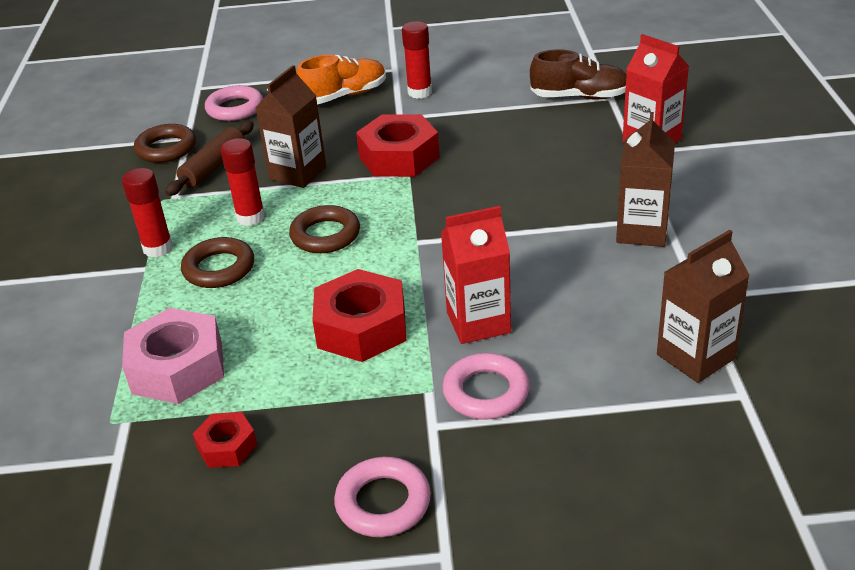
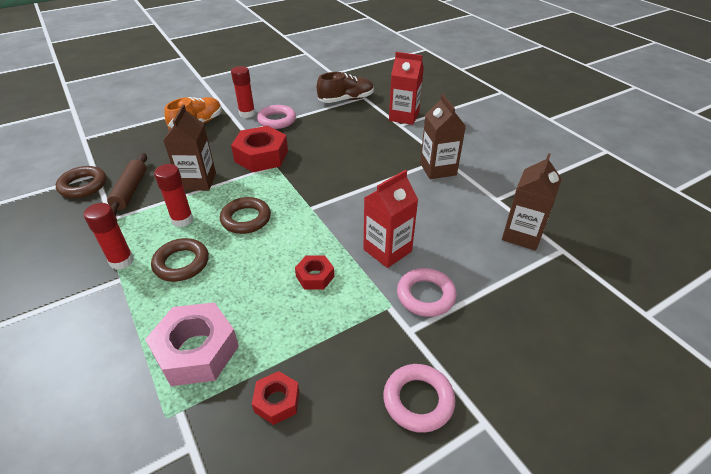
camera: 30 degrees left, 5 degrees up
(235, 108) = (121, 147): pink ring -> pink ring (277, 120)
(361, 327) = (315, 276): red nut -> red nut, size x0.53

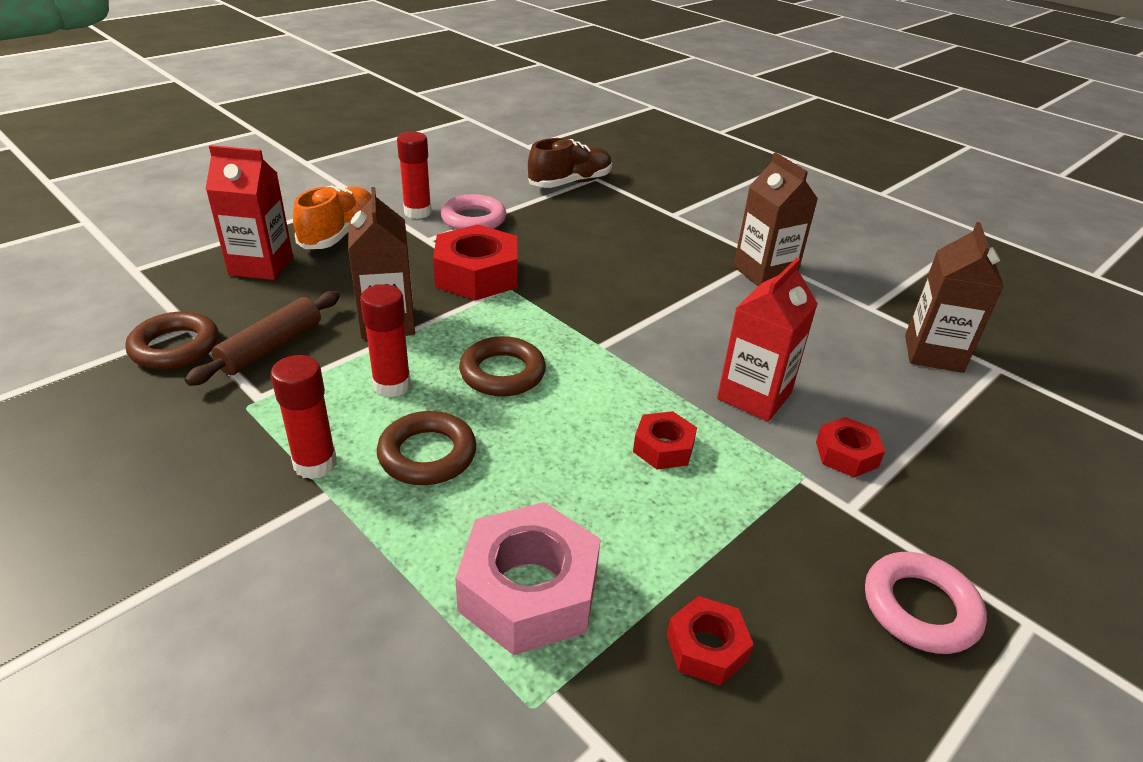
camera: 15 degrees left, 5 degrees down
(130, 190) = (271, 347): brown rolling pin -> brown rolling pin turned 45 degrees clockwise
(404, 117) = (673, 202): red carton -> red carton (261, 266)
(425, 295) = (846, 454): pink ring -> red nut

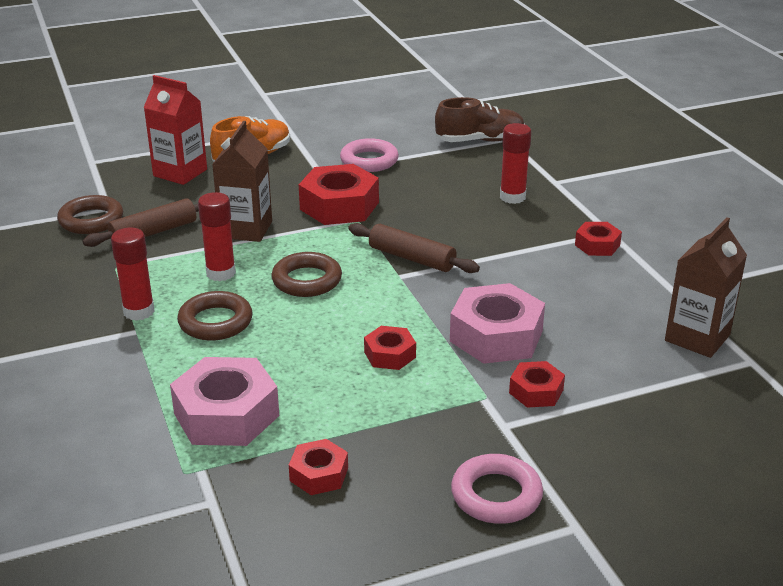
camera: 25 degrees right, 5 degrees down
(417, 212) = (326, 148): red glue stick -> red glue stick (512, 197)
(598, 322) = (411, 258): none -> brown rolling pin
(754, 396) = (496, 336): red carton -> pink nut
(764, 273) = (597, 245): brown carton -> red nut

